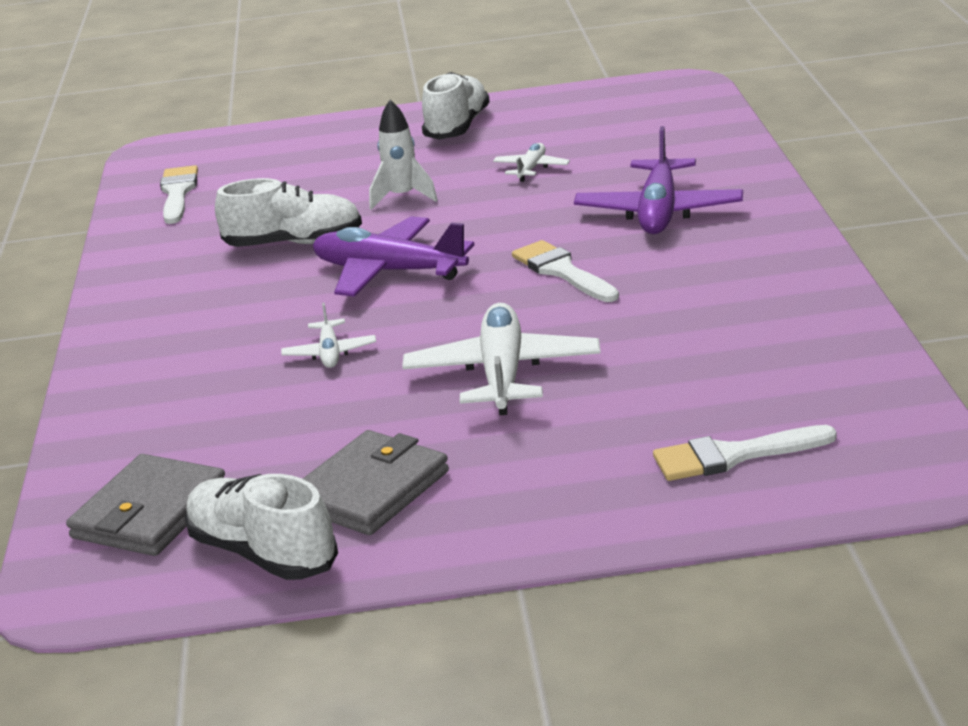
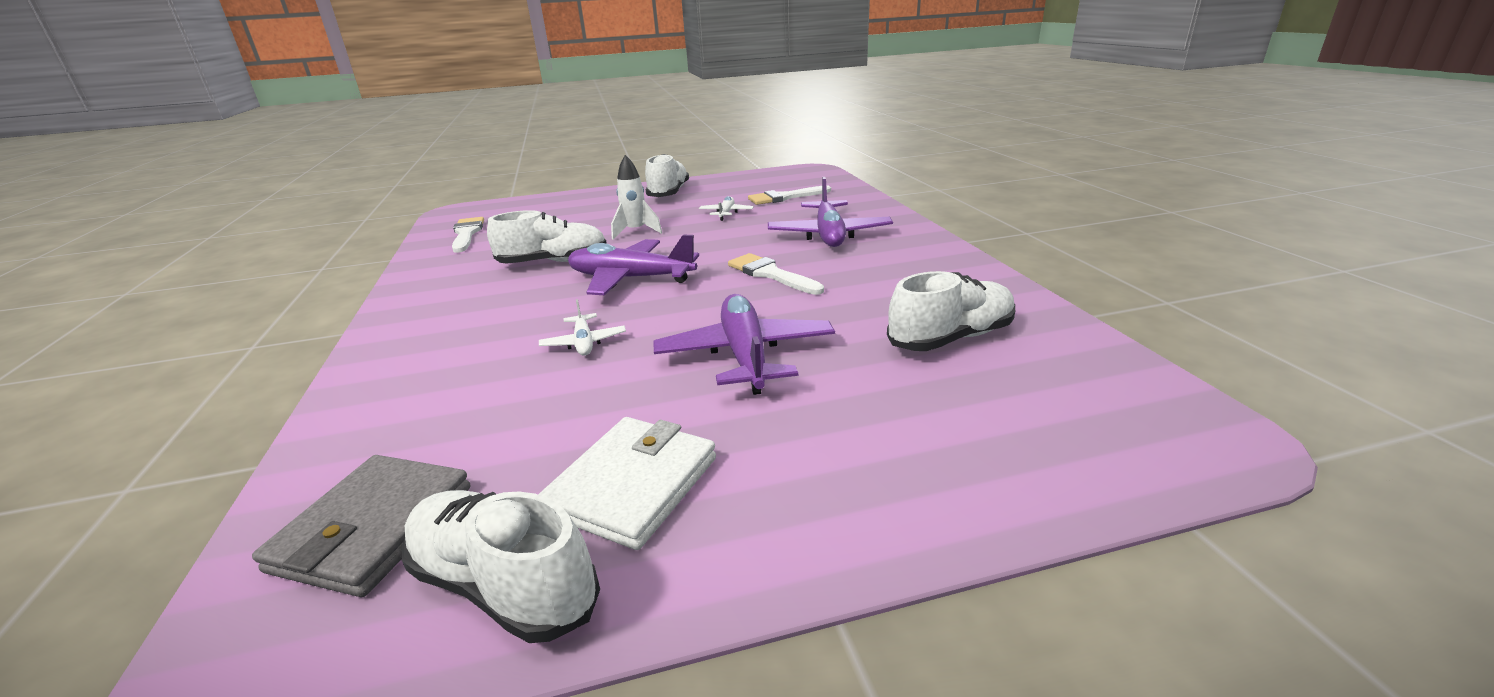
camera: 10 degrees left, 0 degrees up
(370, 489) = (632, 485): grey wallet -> white wallet
(503, 374) = (745, 355): white plane -> purple plane
(733, 456) = (1004, 428): white brush -> white brush (785, 197)
(735, 362) = (951, 338): none -> white shoe

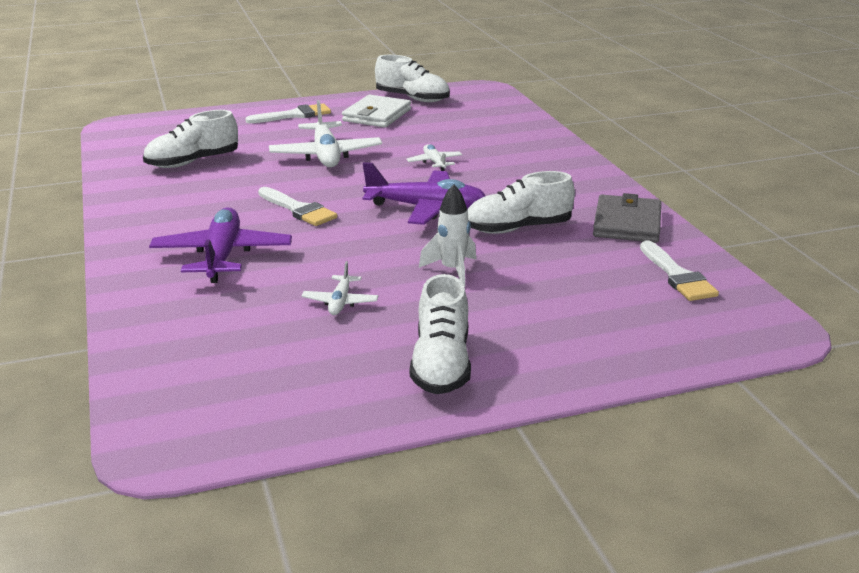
camera: 175 degrees right, 0 degrees up
(374, 528) = (475, 107): grey wallet -> grey wallet (627, 223)
(745, 355) = (326, 155): purple plane -> white plane
(785, 197) = (248, 339): white brush -> white brush (294, 115)

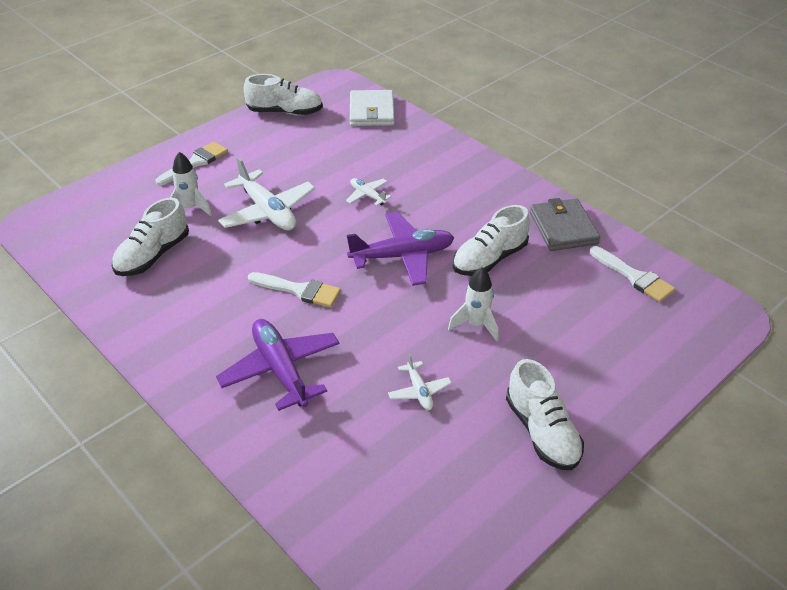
camera: 25 degrees left, 15 degrees up
(259, 141) = (191, 208): none -> white rocket
(377, 115) = (271, 144): white wallet -> white wallet (372, 111)

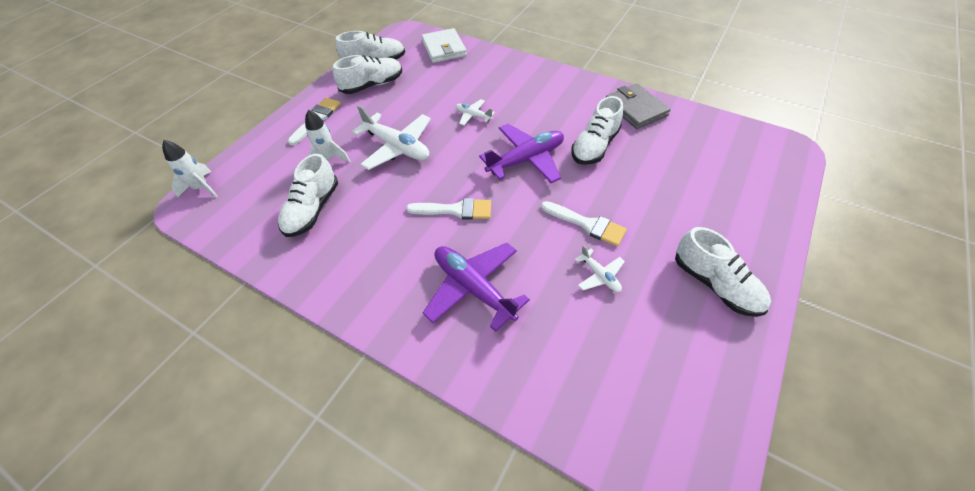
camera: 15 degrees left, 10 degrees up
(271, 138) = (372, 85): none -> white shoe
(476, 325) = (614, 204): white rocket -> white rocket (201, 188)
(634, 277) = (708, 135): white brush -> white brush (587, 224)

